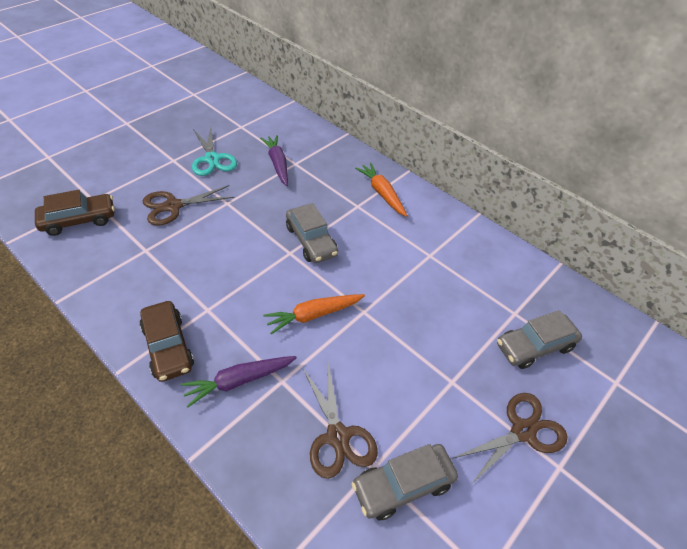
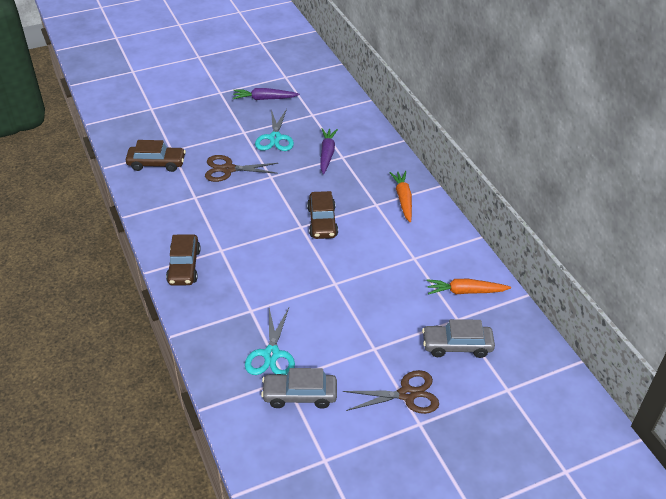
camera: 25 degrees right, 5 degrees down
(239, 381) = (221, 301): purple carrot -> purple carrot (264, 99)
(311, 241) = (322, 222): grey car -> brown car
(313, 315) = (295, 275): orange carrot -> orange carrot (465, 291)
(338, 436) = (271, 354): brown scissors -> turquoise scissors

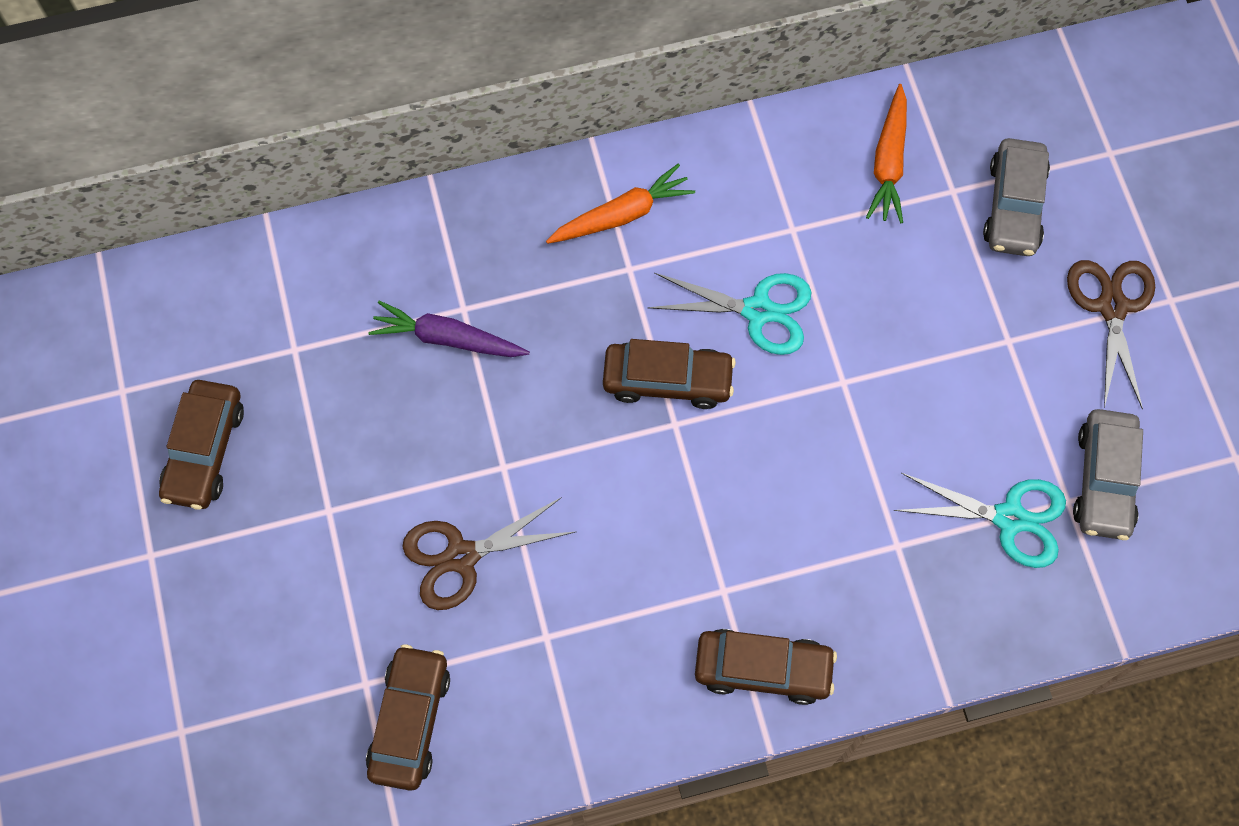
camera: 80 degrees left, 25 degrees up
(228, 169) = (462, 556): brown scissors -> brown scissors turned 60 degrees clockwise
(264, 99) = (205, 450): purple carrot -> brown car
(275, 138) = (367, 442): turquoise scissors -> turquoise scissors (758, 311)
(403, 199) = (622, 214): orange carrot -> orange carrot turned 150 degrees clockwise

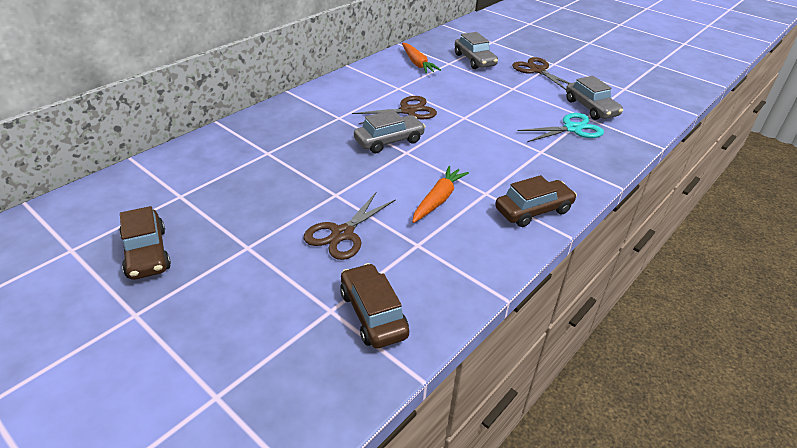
camera: 35 degrees left, 30 degrees down
(447, 338) = (267, 164): purple carrot -> none
(622, 214) = (321, 105): orange carrot -> orange carrot (438, 199)
(667, 380) = (389, 141): brown car -> grey car
(758, 311) = (407, 111): turquoise scissors -> brown scissors

